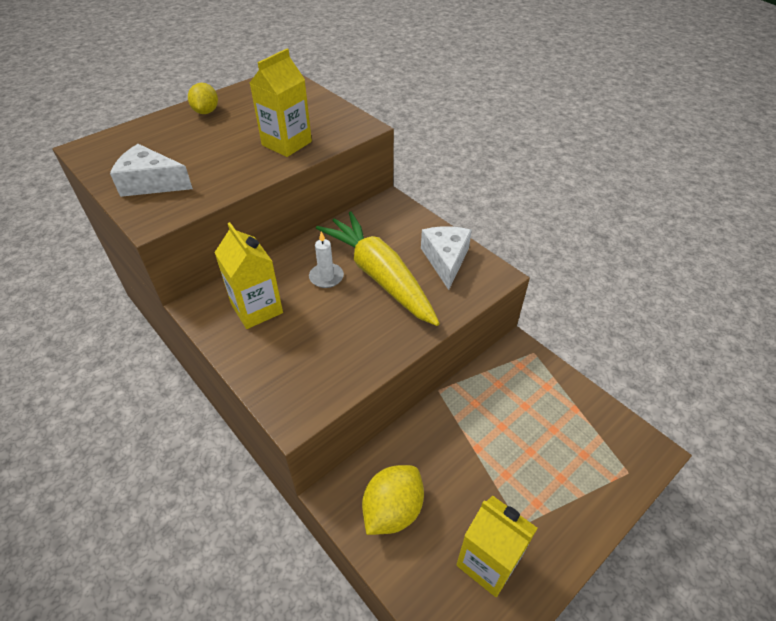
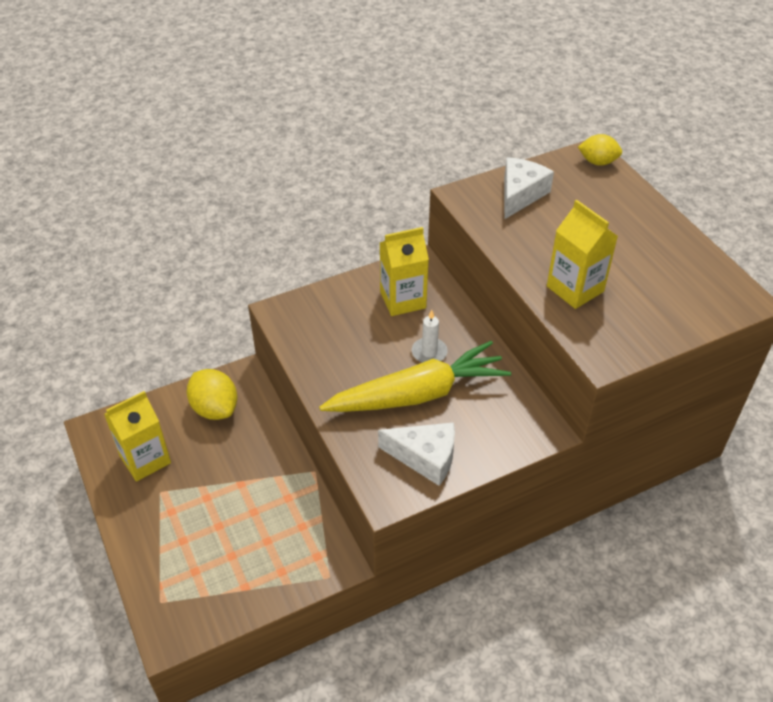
camera: 105 degrees right, 0 degrees up
(206, 112) = (656, 232): yellow lemon -> yellow lemon (597, 162)

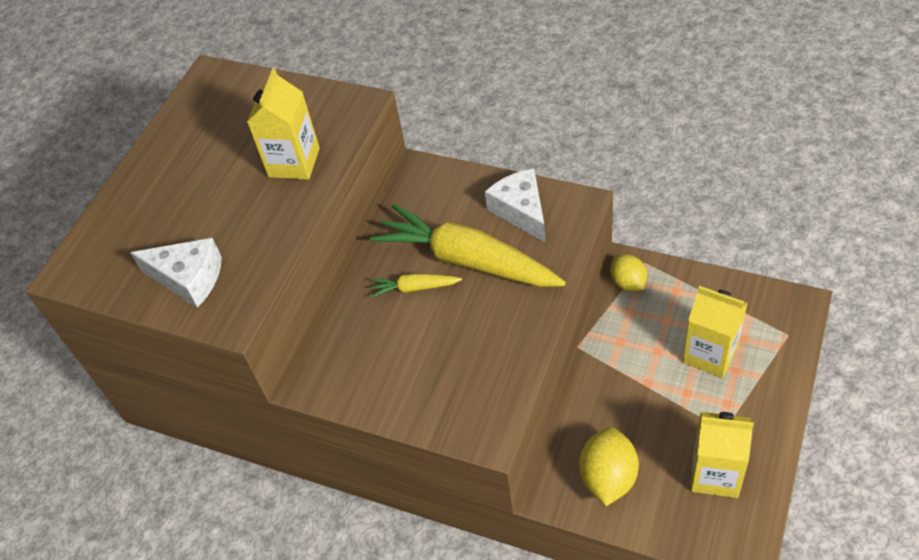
camera: 125 degrees left, 5 degrees up
(403, 300) = (370, 356): yellow carton -> yellow carton (710, 354)
(429, 352) = (414, 288): white candle -> yellow carrot
(520, 194) = (189, 278): white cheese -> white cheese turned 150 degrees counterclockwise
(597, 162) = (78, 260): yellow lemon -> yellow lemon (628, 282)

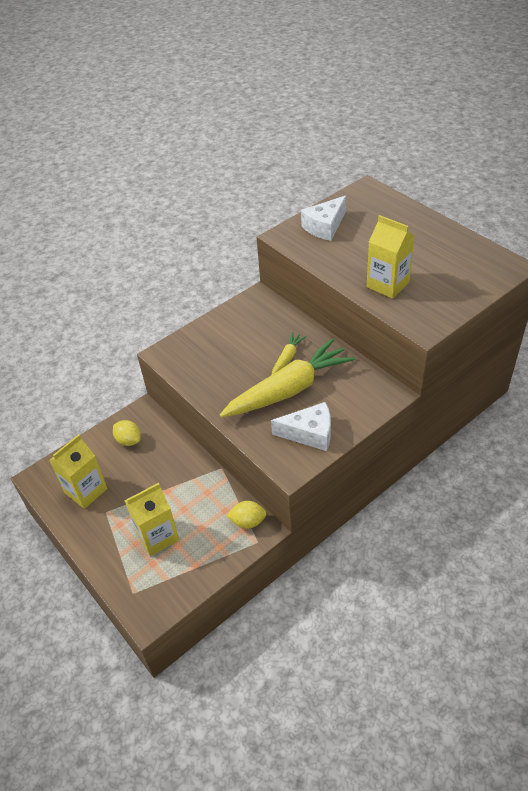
camera: 115 degrees right, 5 degrees down
(608, 477) = (129, 440): yellow lemon -> yellow lemon, size x0.67

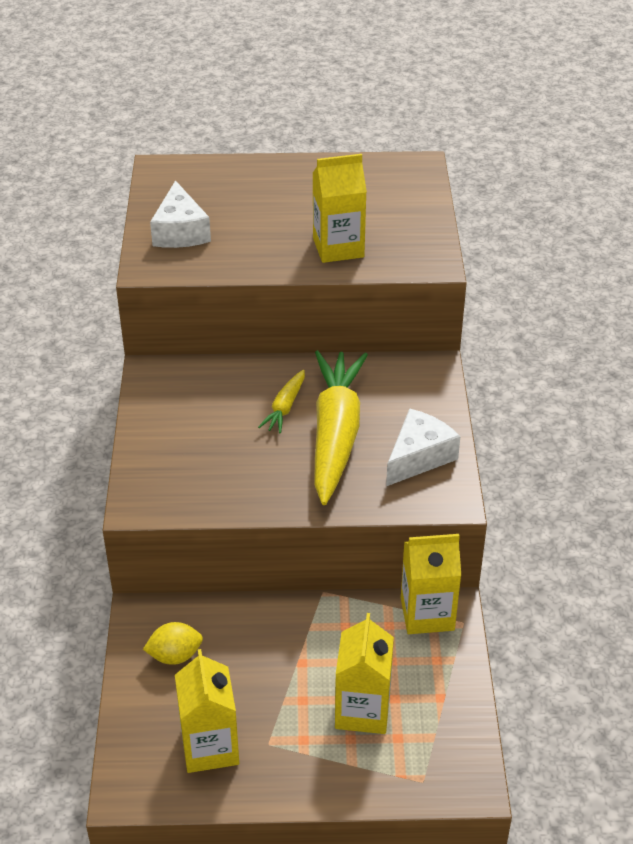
camera: 55 degrees left, 5 degrees down
(248, 522) = (427, 614): yellow lemon -> yellow carton
(287, 358) = (285, 407): yellow carrot -> yellow carrot turned 135 degrees counterclockwise

